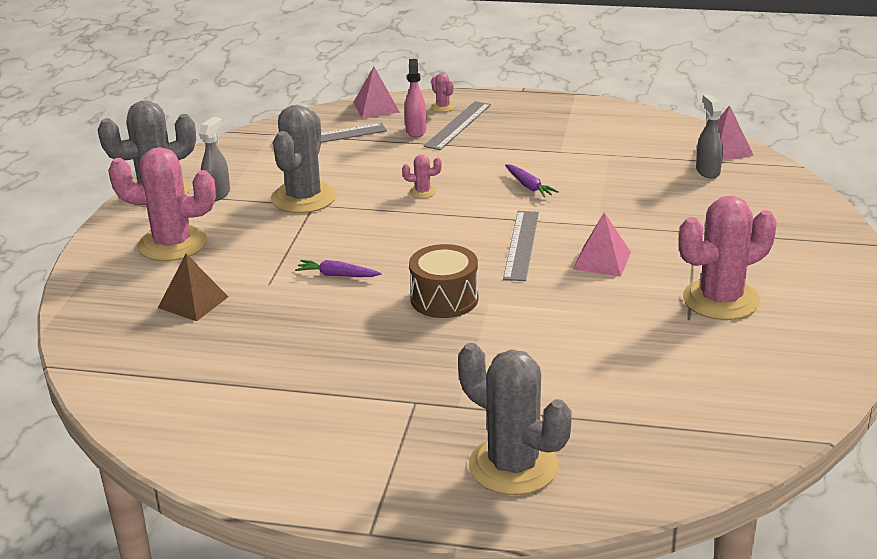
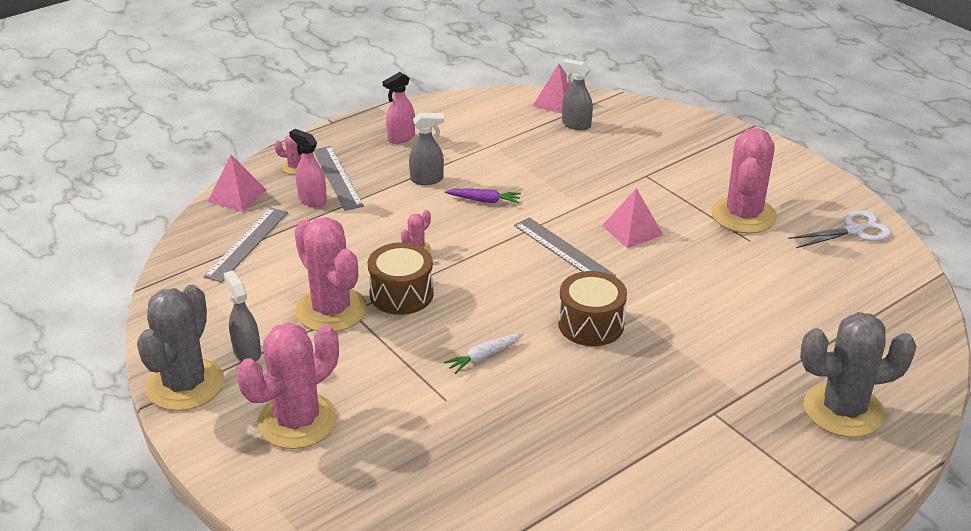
camera: 50 degrees left, 5 degrees up
(193, 302) = (417, 457): brown pyramid -> none
(304, 198) = (331, 310): grey cactus -> pink cactus
(337, 275) = (484, 357): purple carrot -> white carrot
(361, 212) = (401, 294): none -> brown drum
(515, 154) = (427, 179): none -> grey spray bottle
(550, 120) = (401, 138): none -> pink spray bottle
(806, 365) = (854, 230): none -> white scissors

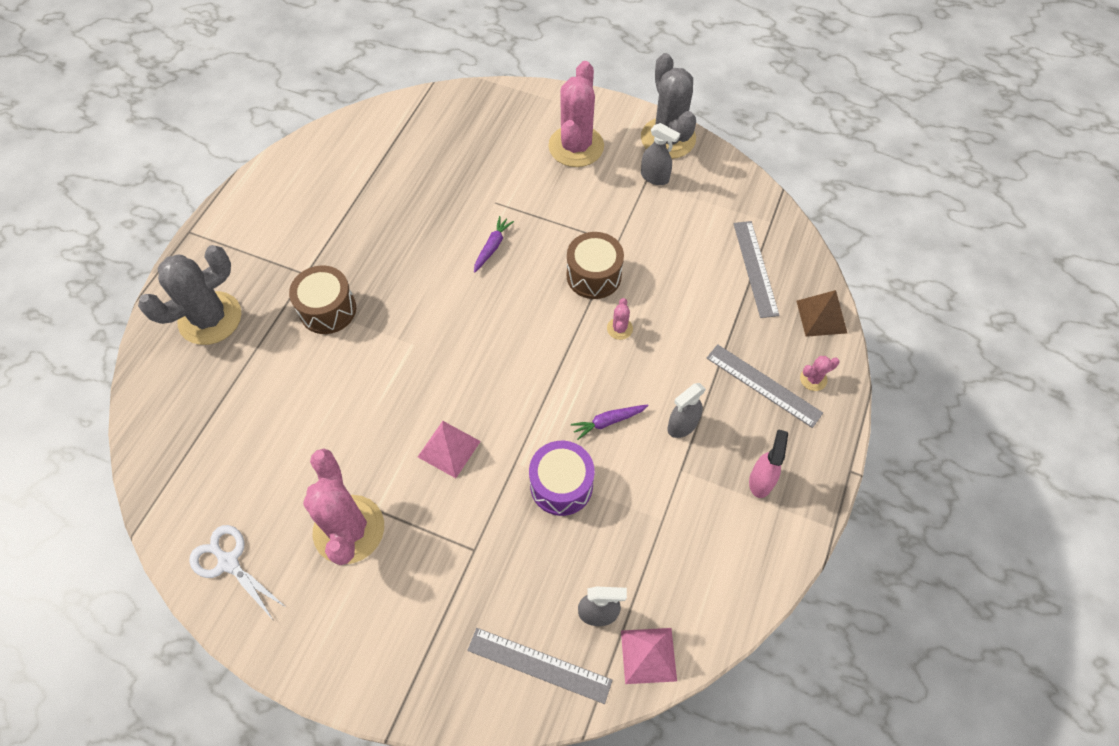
camera: 150 degrees right, 25 degrees up
(237, 196) = (821, 316): pink pyramid -> brown pyramid
(312, 200) = (756, 344): pink spray bottle -> none
(331, 310) = (631, 236): pink cactus -> none
(484, 357) = (492, 247): white carrot -> purple carrot
(553, 182) = (561, 485): none -> purple drum
(563, 250) = (497, 389): grey ruler -> grey ruler (539, 665)
(591, 324) = (430, 314): brown drum -> brown drum (328, 309)
(854, 230) = (228, 562): white scissors -> white scissors turned 90 degrees clockwise

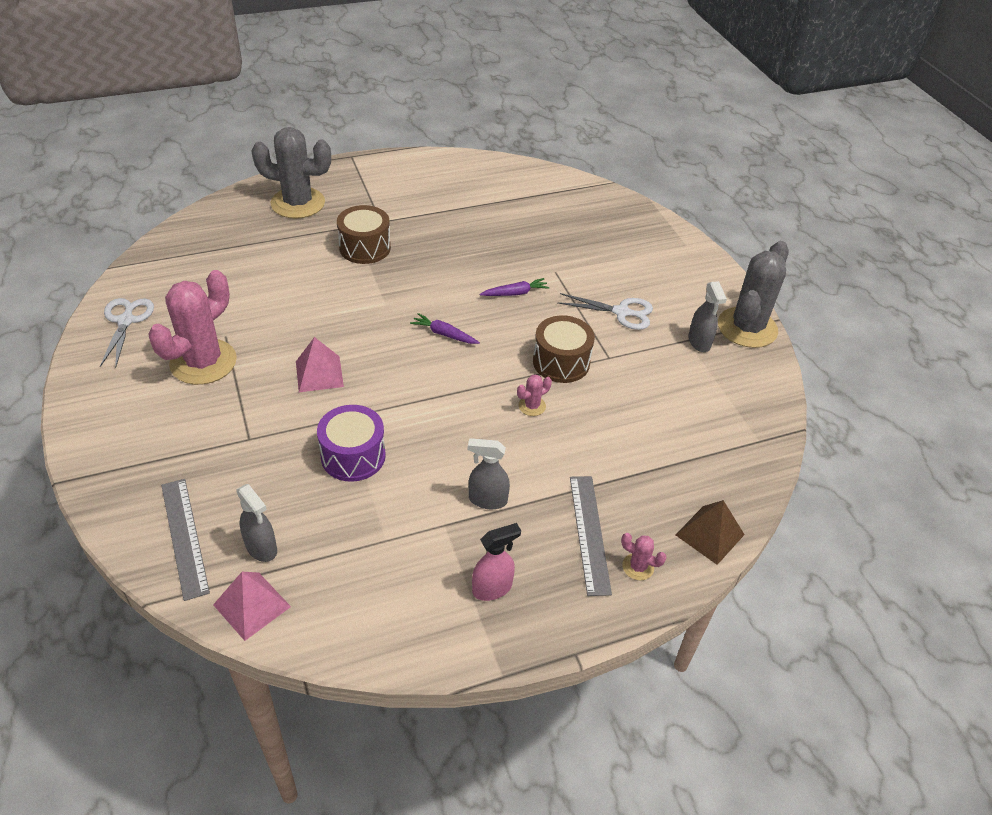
camera: 45 degrees right, 15 degrees down
(576, 146) = (663, 282): pink cactus -> none
(581, 197) = (622, 312): none -> white scissors
(608, 422) = (439, 450): purple carrot -> purple carrot (444, 334)
(755, 268) = (698, 458): grey ruler -> none

